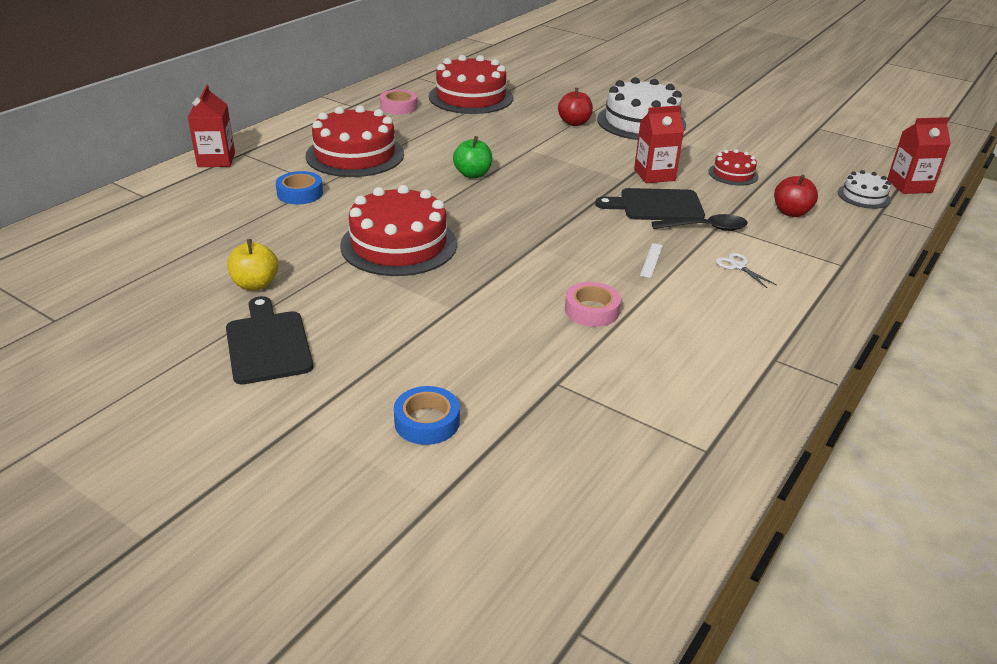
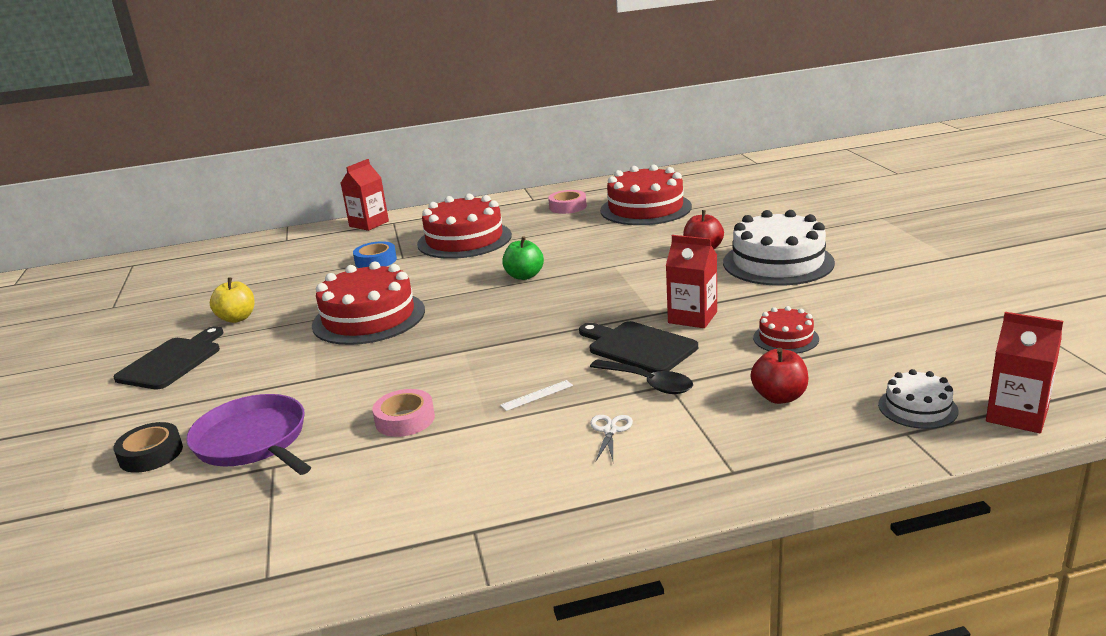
camera: 45 degrees right, 10 degrees down
(427, 422) = (151, 454): blue tape -> black tape
(501, 373) = (253, 441): none -> purple pan

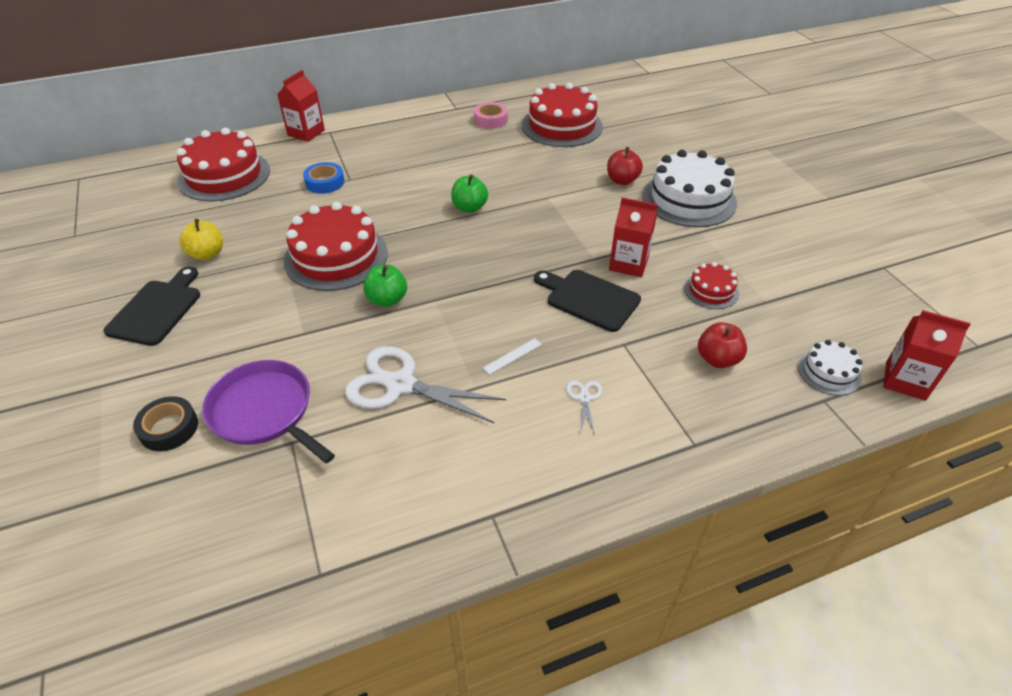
camera: 10 degrees left, 20 degrees up
(405, 419) = (400, 385): pink tape -> white scissors
(412, 350) = (387, 299): none -> green apple
(464, 240) = (403, 158): red cake -> red cake (224, 175)
(648, 383) = (606, 342): black spoon -> none

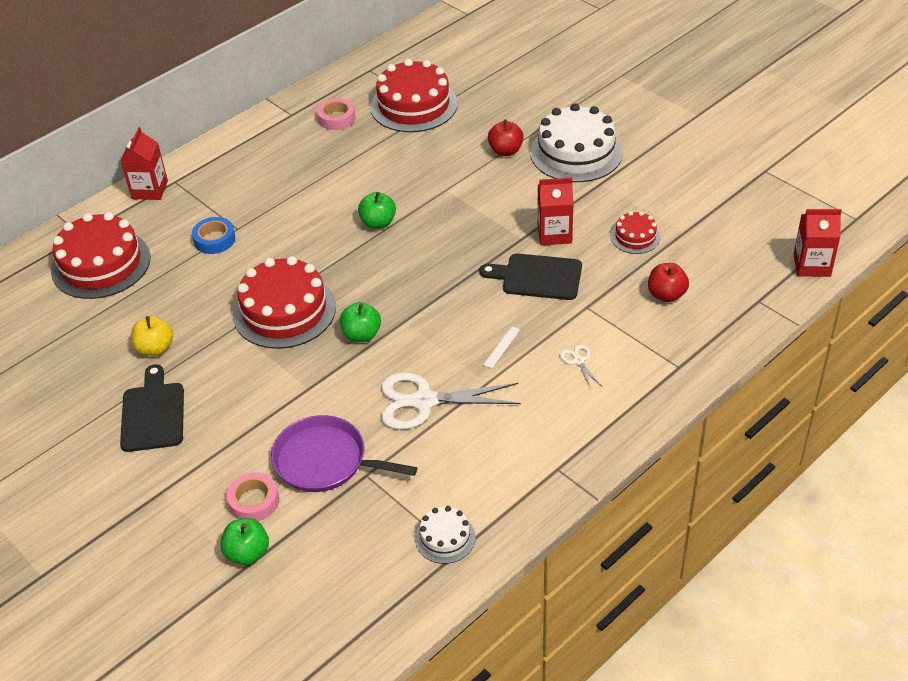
camera: 20 degrees left, 0 degrees up
(119, 482) = (247, 553): none -> green apple
(169, 428) = (254, 501): black tape -> pink tape
(829, 372) = (754, 277): white cake -> white cake (445, 538)

